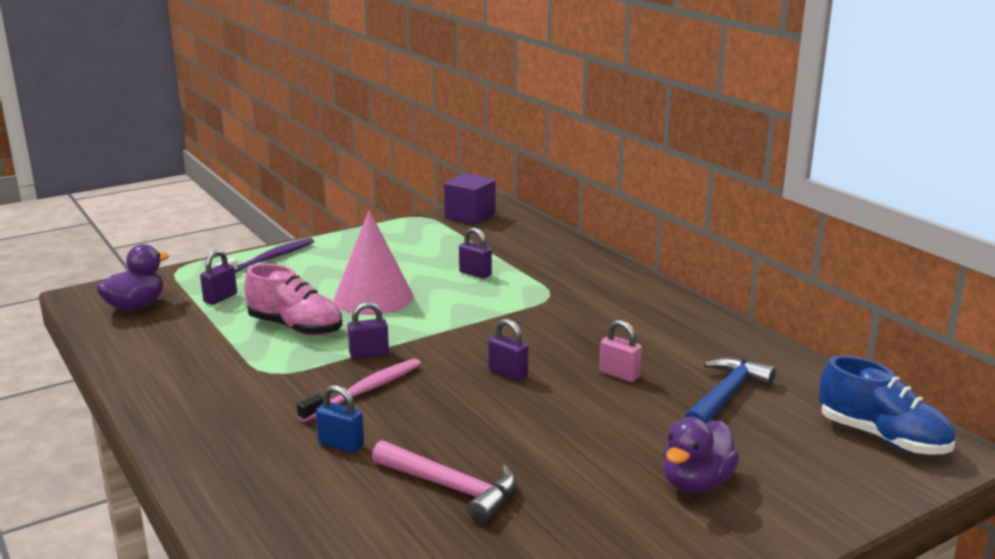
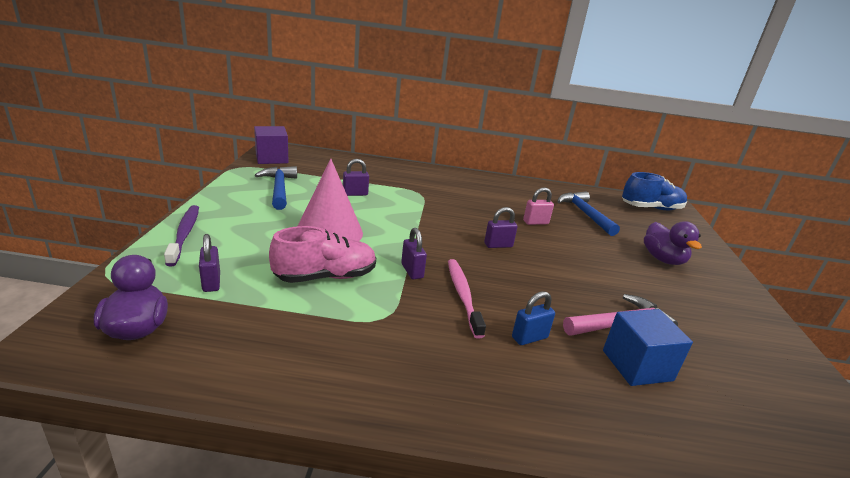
camera: 55 degrees left, 5 degrees up
(369, 354) = (412, 271): purple padlock -> purple padlock turned 45 degrees counterclockwise
(378, 515) = (637, 365): none -> blue cube
(414, 246) = (279, 188): none -> blue hammer

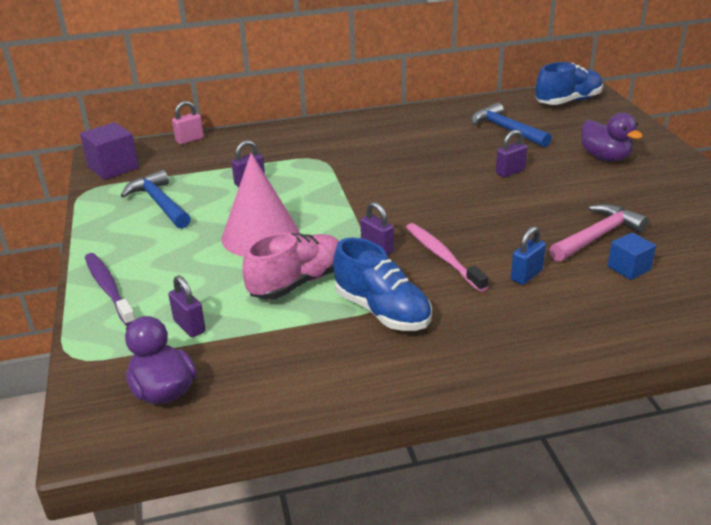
camera: 15 degrees left, 5 degrees up
(375, 325) = (382, 311): none -> blue shoe
(498, 245) = (441, 194): purple padlock -> purple padlock (510, 172)
(535, 222) = (463, 155): pink padlock -> pink padlock (189, 140)
(637, 365) = (629, 268): blue cube -> blue cube, size x0.62

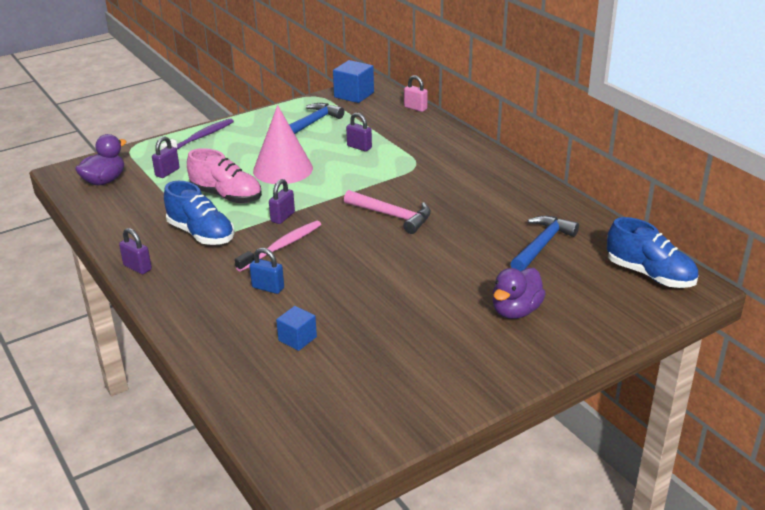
camera: 70 degrees right, 0 degrees up
(113, 167) = (354, 95): purple cube -> blue cube
(382, 311) = (201, 234): blue shoe -> blue shoe turned 75 degrees counterclockwise
(510, 172) = (447, 259): purple padlock -> purple padlock (137, 267)
(597, 236) = (347, 318): pink hammer -> pink hammer (392, 216)

